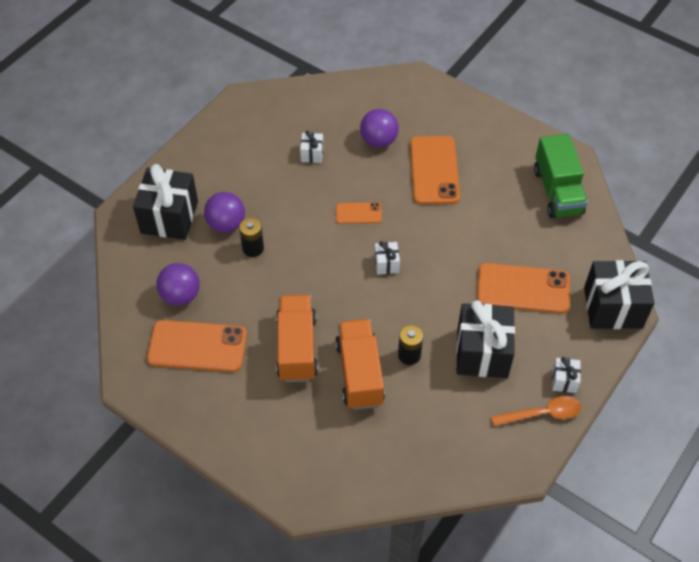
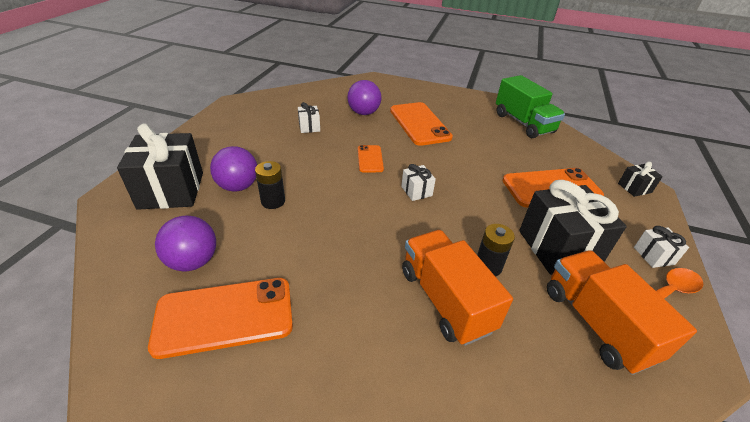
camera: 20 degrees left, 15 degrees down
(297, 348) = (357, 288): orange truck -> orange truck (596, 323)
(358, 213) = (370, 159): orange phone -> orange phone turned 75 degrees counterclockwise
(613, 307) = (634, 188): black gift -> black gift, size x0.46

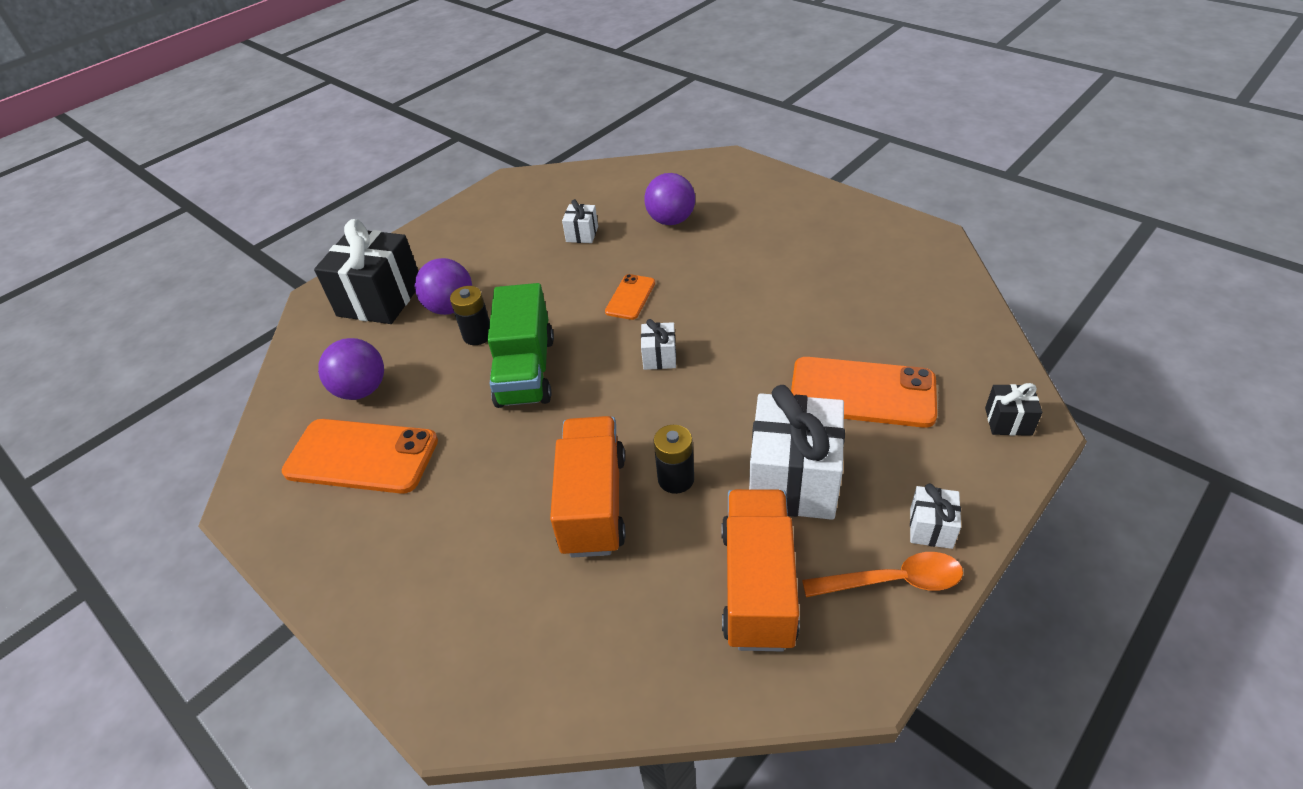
camera: 30 degrees right, 5 degrees up
(419, 124) = (741, 251): orange phone -> none
(523, 123) = (914, 274): green truck -> green truck (526, 371)
(558, 248) = (793, 480): black gift -> white gift

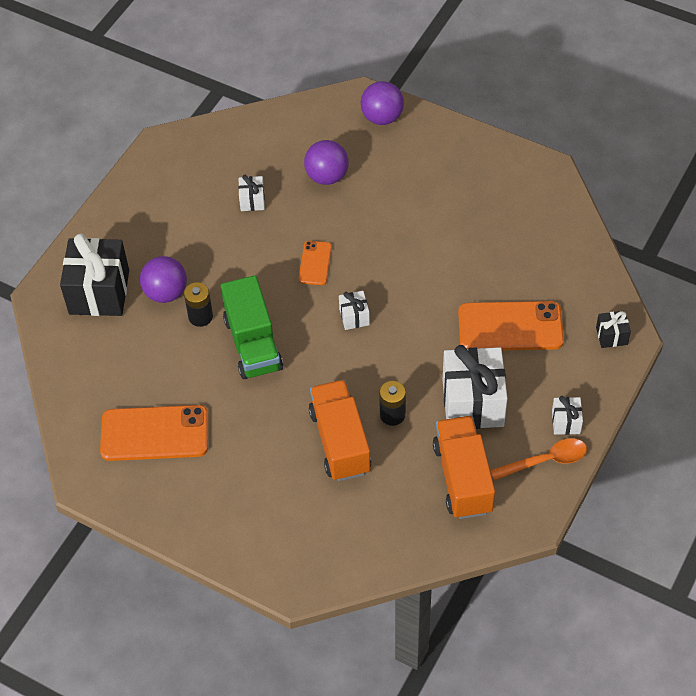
camera: 15 degrees left, 10 degrees up
(362, 390) = (127, 379): purple ball -> purple ball (382, 117)

